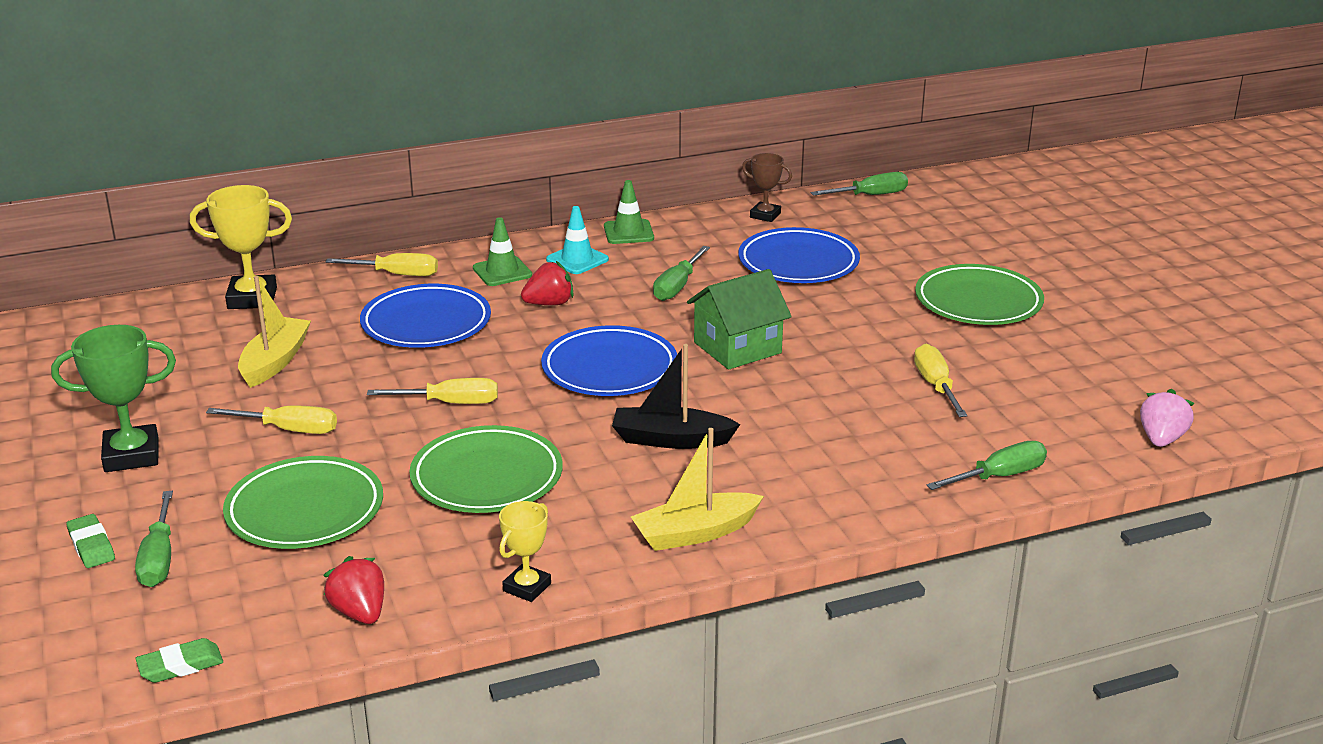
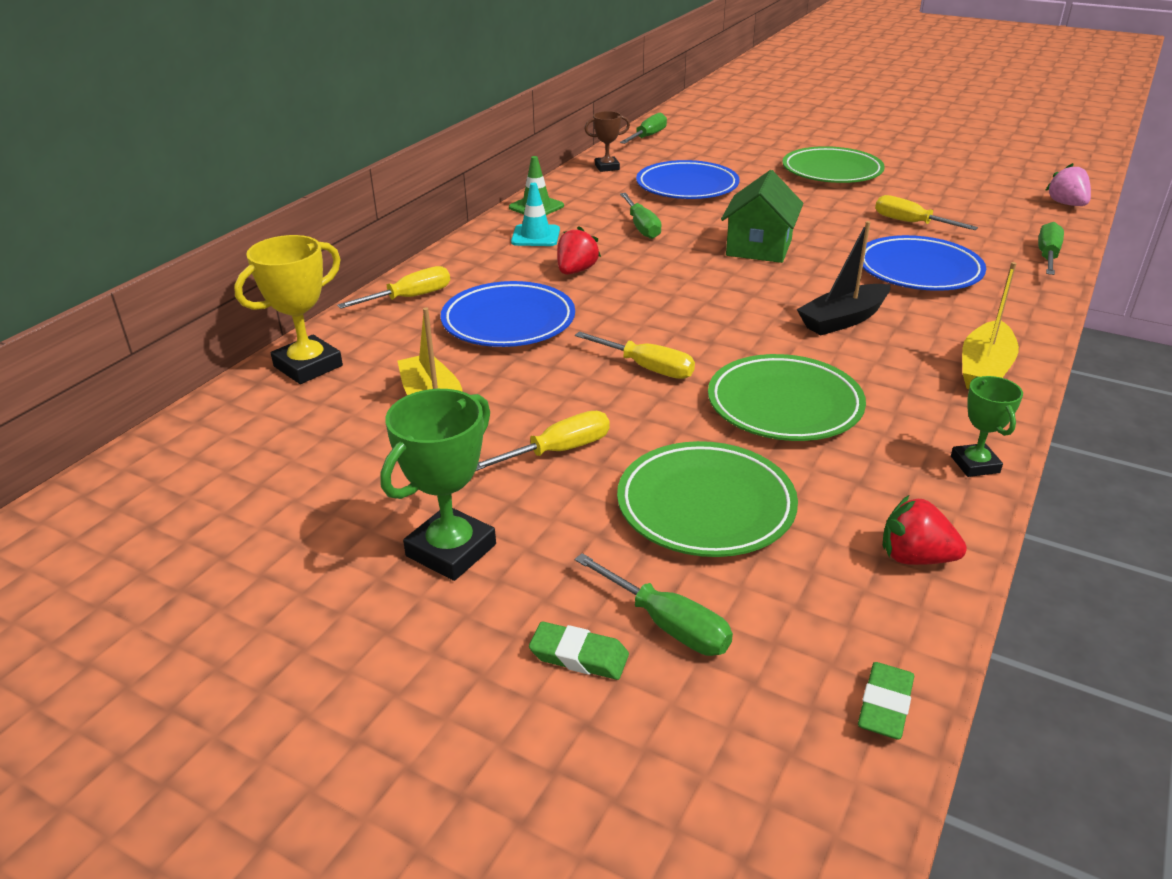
camera: 40 degrees left, 5 degrees up
(450, 403) = (646, 368): yellow screwdriver -> yellow screwdriver turned 75 degrees clockwise
(502, 272) = (495, 264): green traffic cone -> none
(527, 587) = (975, 464): yellow trophy -> green trophy
(609, 369) = (708, 294): blue plate -> blue plate (918, 270)

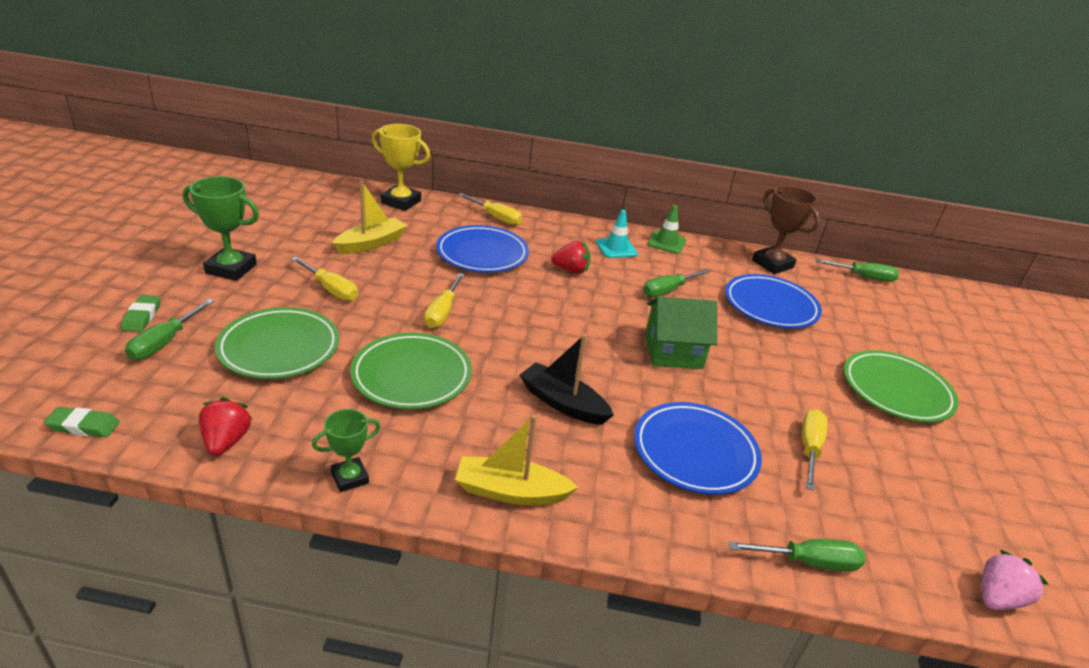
camera: 65 degrees right, 0 degrees up
(607, 167) = (772, 264): brown trophy -> brown trophy, size x1.65

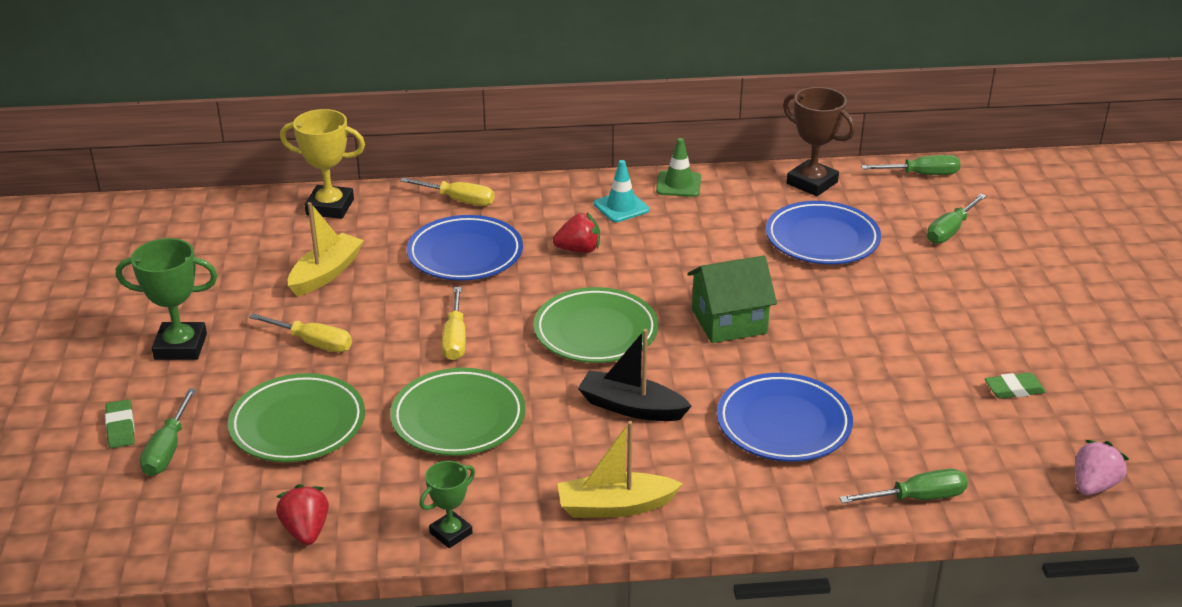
camera: 10 degrees left, 0 degrees up
(83, 426) = (149, 553): green eraser -> green eraser (1014, 390)
(668, 290) = (700, 248): green screwdriver -> green screwdriver (950, 230)
(809, 449) = (898, 391): yellow screwdriver -> none
(896, 391) = (977, 307): green plate -> green plate (595, 331)

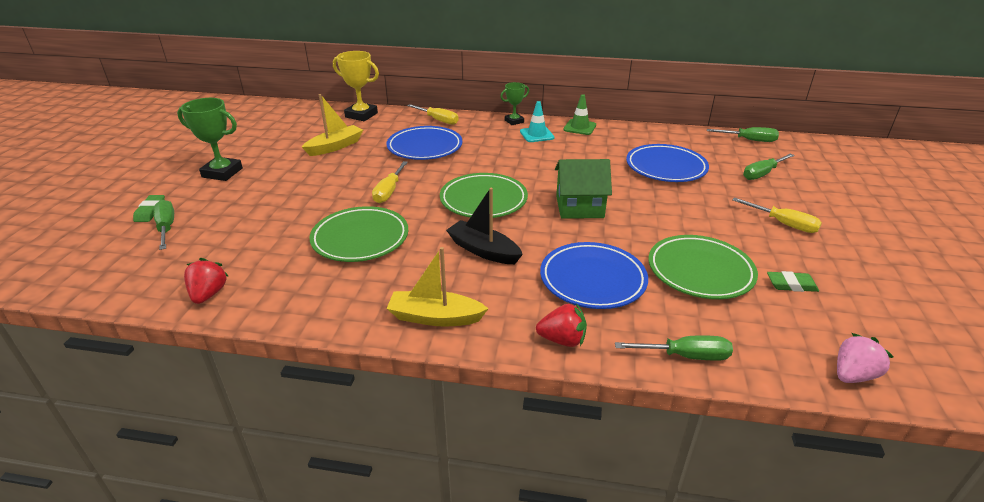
camera: 15 degrees right, 0 degrees up
(168, 449) = (166, 228): green screwdriver -> green screwdriver turned 135 degrees clockwise
(298, 424) = (256, 226): green plate -> green plate (700, 271)
(313, 343) = (300, 181): yellow screwdriver -> yellow screwdriver (783, 224)
(451, 533) = (304, 314): green trophy -> green trophy (514, 121)
(579, 250) = (497, 153): red strawberry -> red strawberry (562, 340)
(812, 183) = (669, 136): brown trophy -> none

